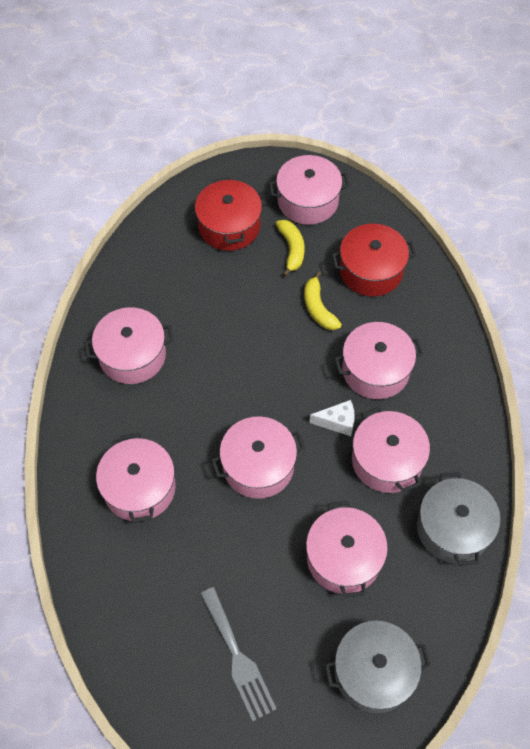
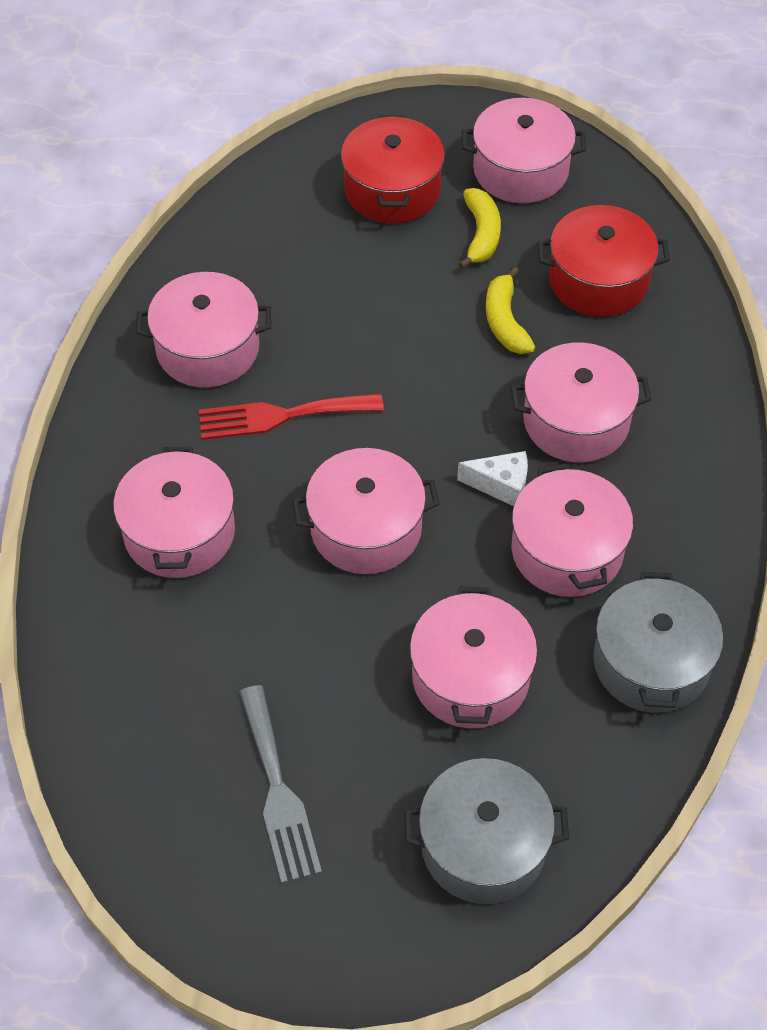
camera: 10 degrees right, 5 degrees down
(189, 395) = (281, 416): none -> red fork

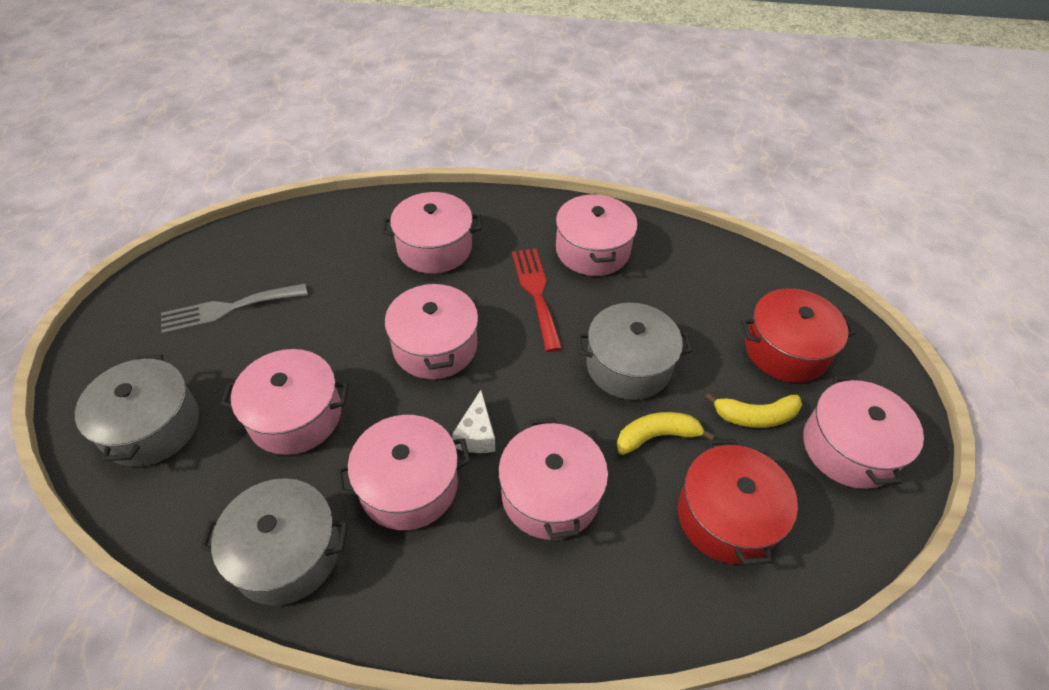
camera: 85 degrees right, 5 degrees down
(407, 334) = (628, 365): none -> grey pot

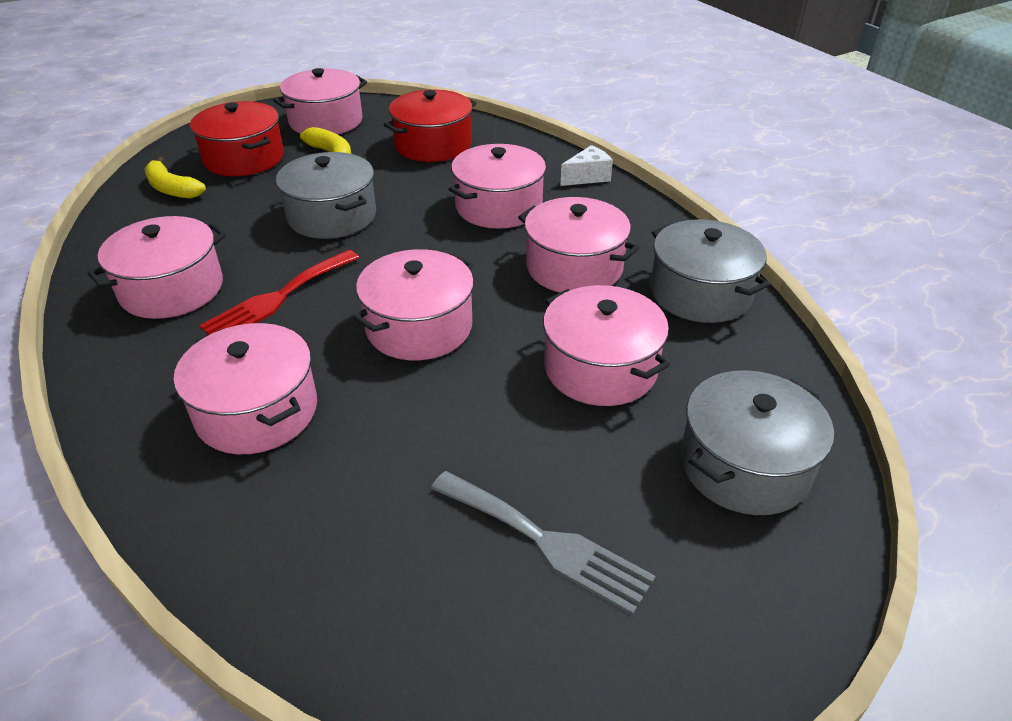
camera: 125 degrees left, 10 degrees down
(476, 435) = (489, 257): white cheese -> white cheese (588, 177)
(656, 436) = (395, 184): yellow banana -> yellow banana (172, 189)

